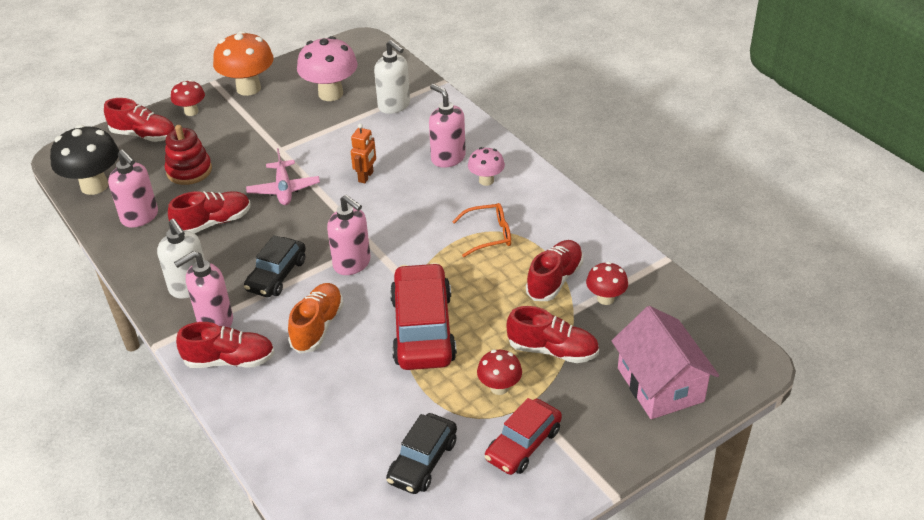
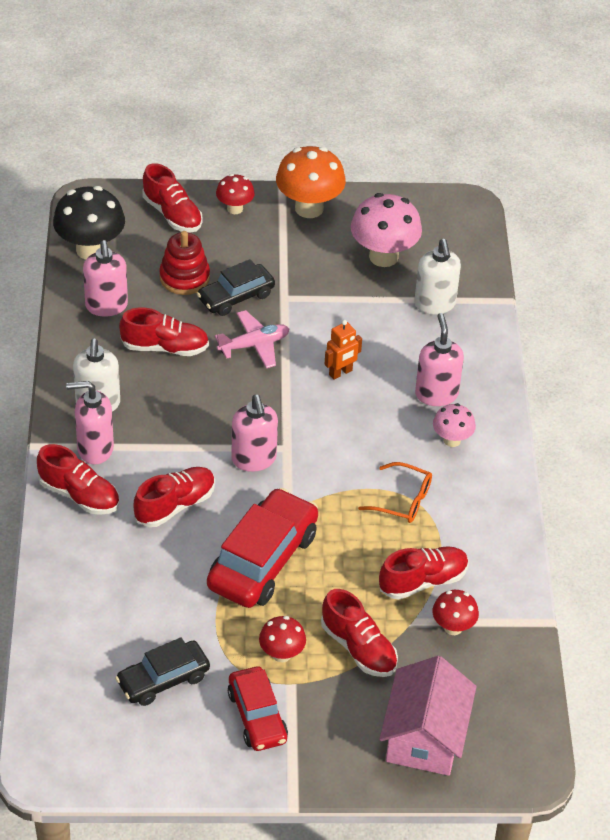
camera: 30 degrees right, 5 degrees up
(277, 275) = (179, 434): black car -> black car (236, 297)
(284, 189) = (254, 345): pink plane -> pink plane turned 135 degrees counterclockwise
(317, 327) = (175, 505): orange shoe -> red shoe
(523, 444) = (257, 716): red car -> red car turned 90 degrees counterclockwise

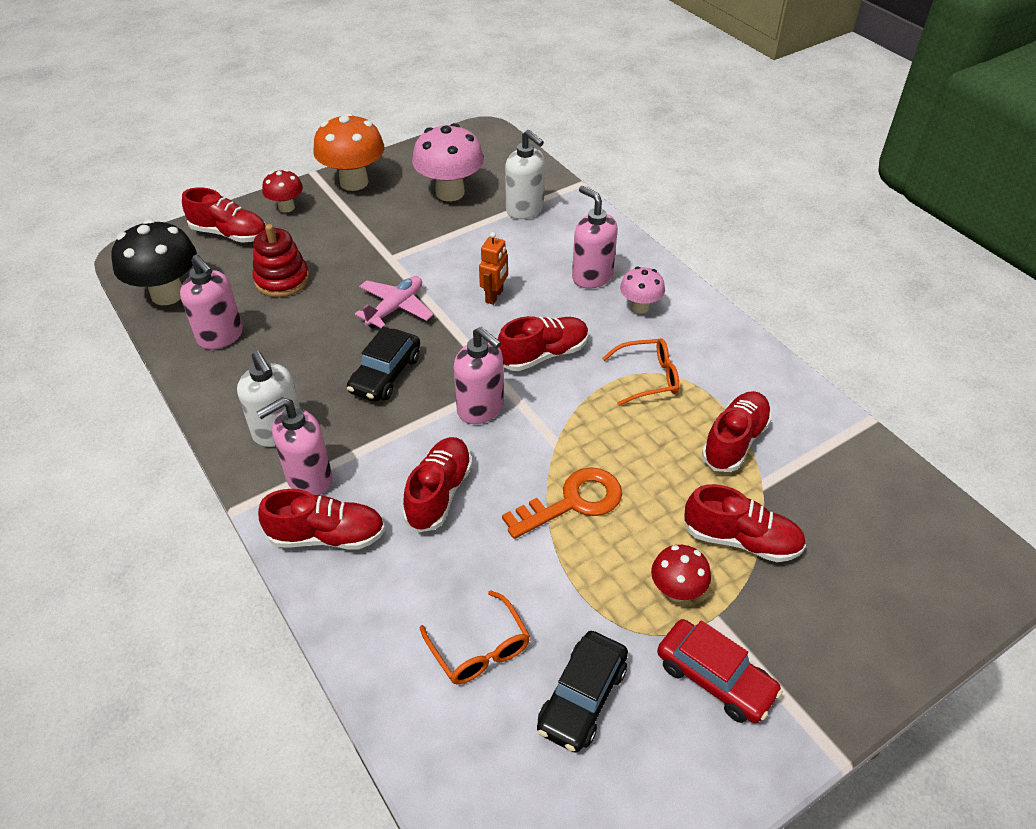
camera: 30 degrees left, 0 degrees up
(123, 617) = (479, 649): none -> orange glasses
(165, 347) = (310, 347): red shoe -> red shoe (543, 354)
(236, 297) = (345, 276): black car -> black car (386, 374)
(262, 560) = (572, 502): red car -> orange key
(424, 737) = (886, 596): pink house -> none
(453, 627) = (801, 470): red mushroom -> none

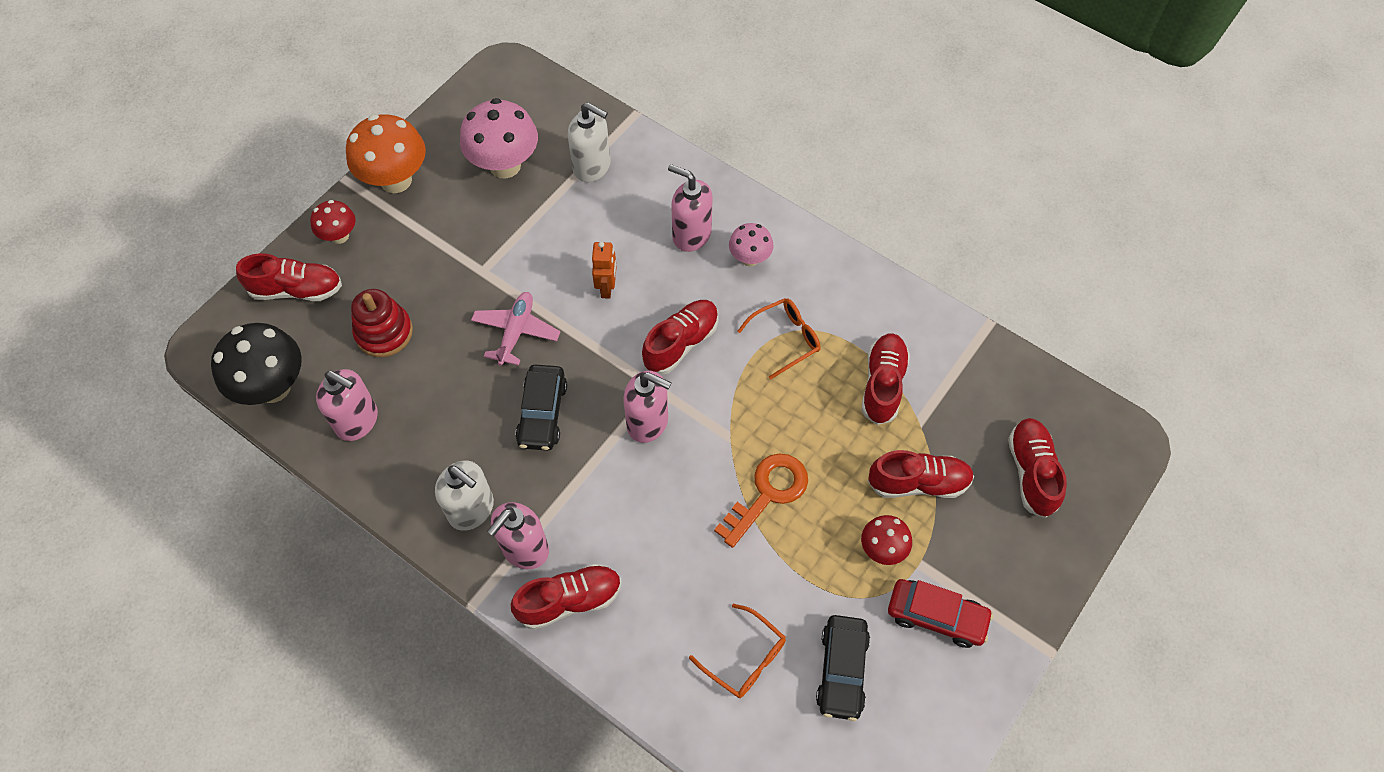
camera: 20 degrees left, 15 degrees up
(439, 493) = (648, 524): red shoe -> red shoe (1031, 472)

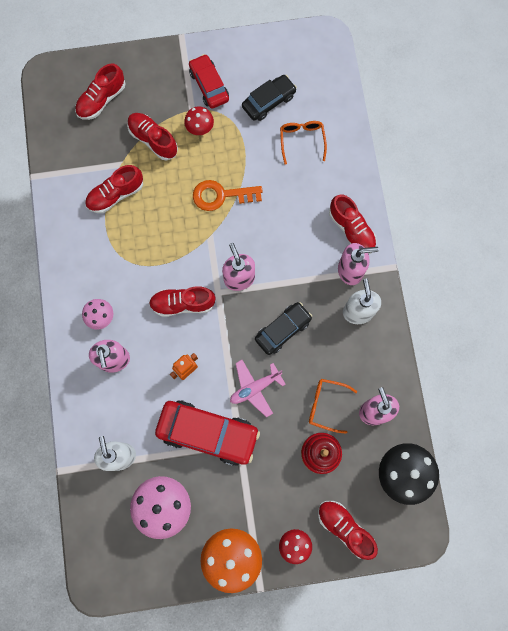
camera: 135 degrees left, 15 degrees up
(524, 253) = (208, 433): none -> red car
(569, 600) = (351, 229): red shoe -> red shoe turned 150 degrees counterclockwise
(785, 339) = (133, 258): orange glasses -> orange glasses (326, 405)

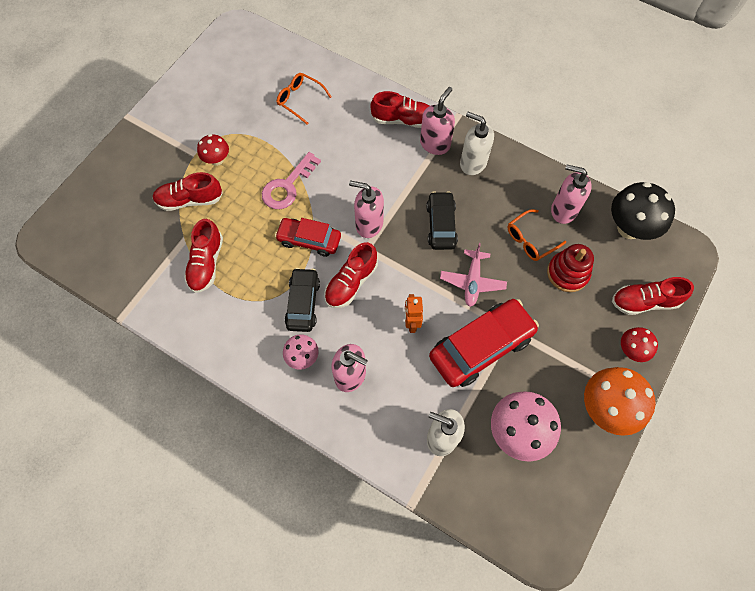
camera: 50 degrees left, 10 degrees down
(101, 100) = (114, 212): red shoe -> none
(209, 86) = (188, 127): red car -> red car (309, 240)
(221, 195) = (287, 186): orange key -> pink key
(268, 101) = (245, 98): black car -> black car (303, 303)

